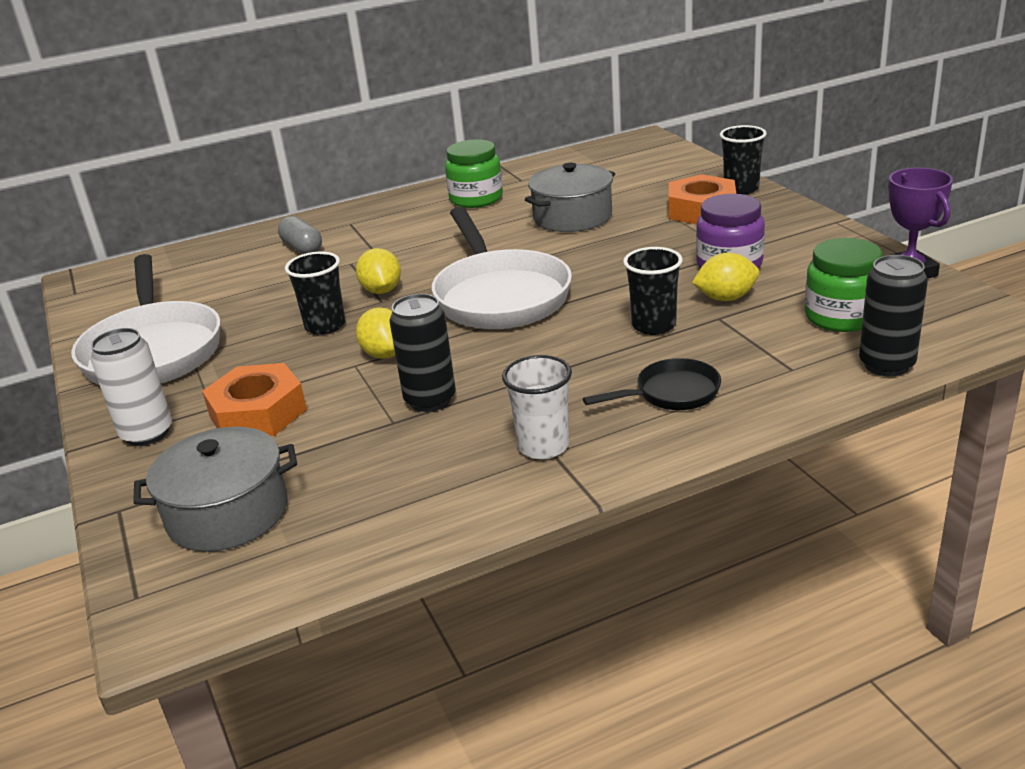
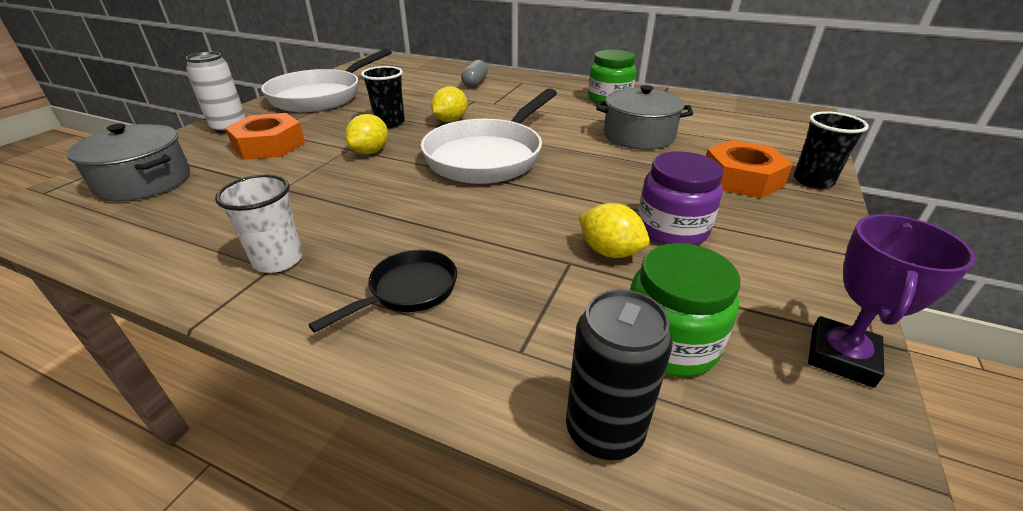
camera: 45 degrees right, 5 degrees up
(430, 400) = (320, 189): black can -> none
(654, 325) = (517, 234): black cup -> none
(671, 394) = (408, 291): black pan -> black pan turned 75 degrees counterclockwise

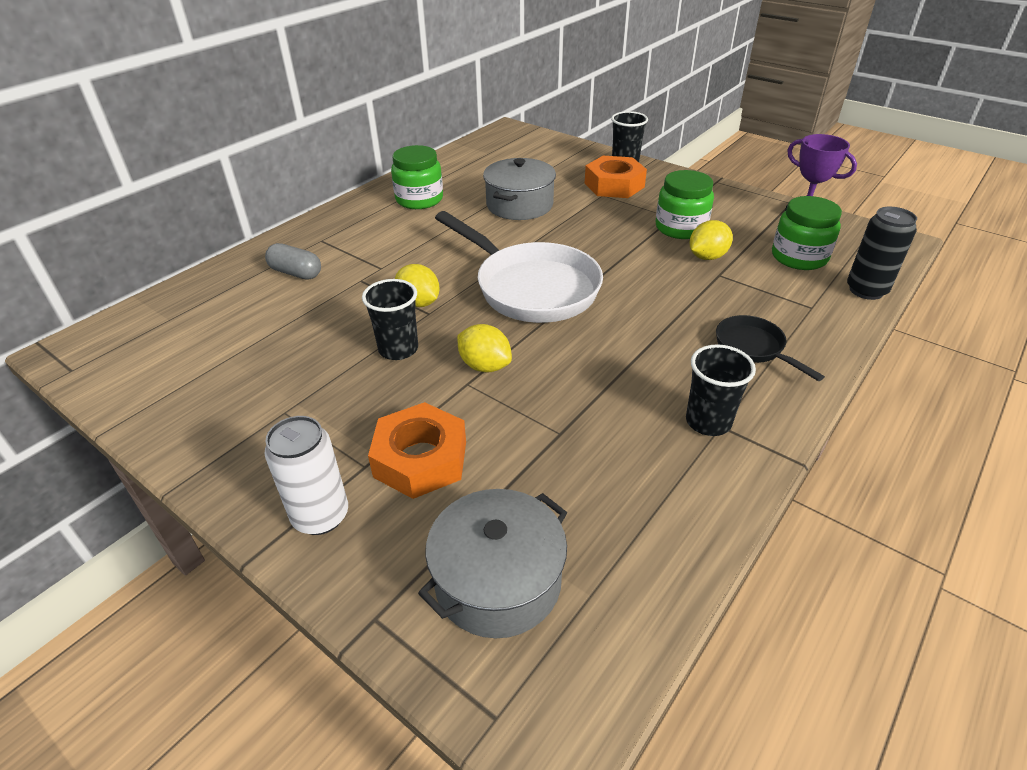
camera: 75 degrees left, 5 degrees up
(278, 260) = (708, 422): white cup -> black cup
(322, 96) = (236, 417): white pan -> none
(672, 229) = (680, 228): purple jar -> green jar

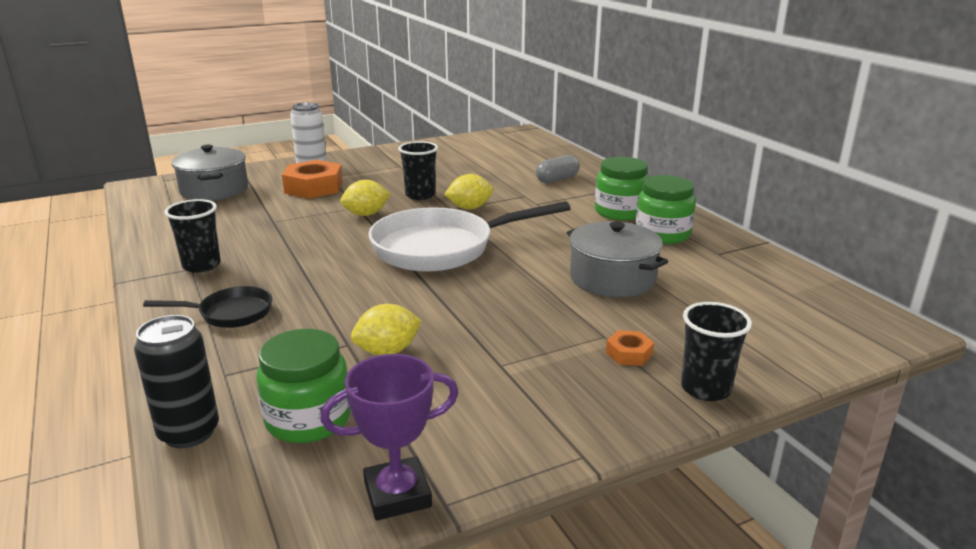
camera: 115 degrees right, 15 degrees down
(614, 185) = (629, 353): orange nut -> orange nut, size x0.49
(680, 228) = (467, 360): green jar -> green jar (620, 212)
(707, 257) = (387, 351): yellow lemon -> yellow lemon turned 75 degrees clockwise

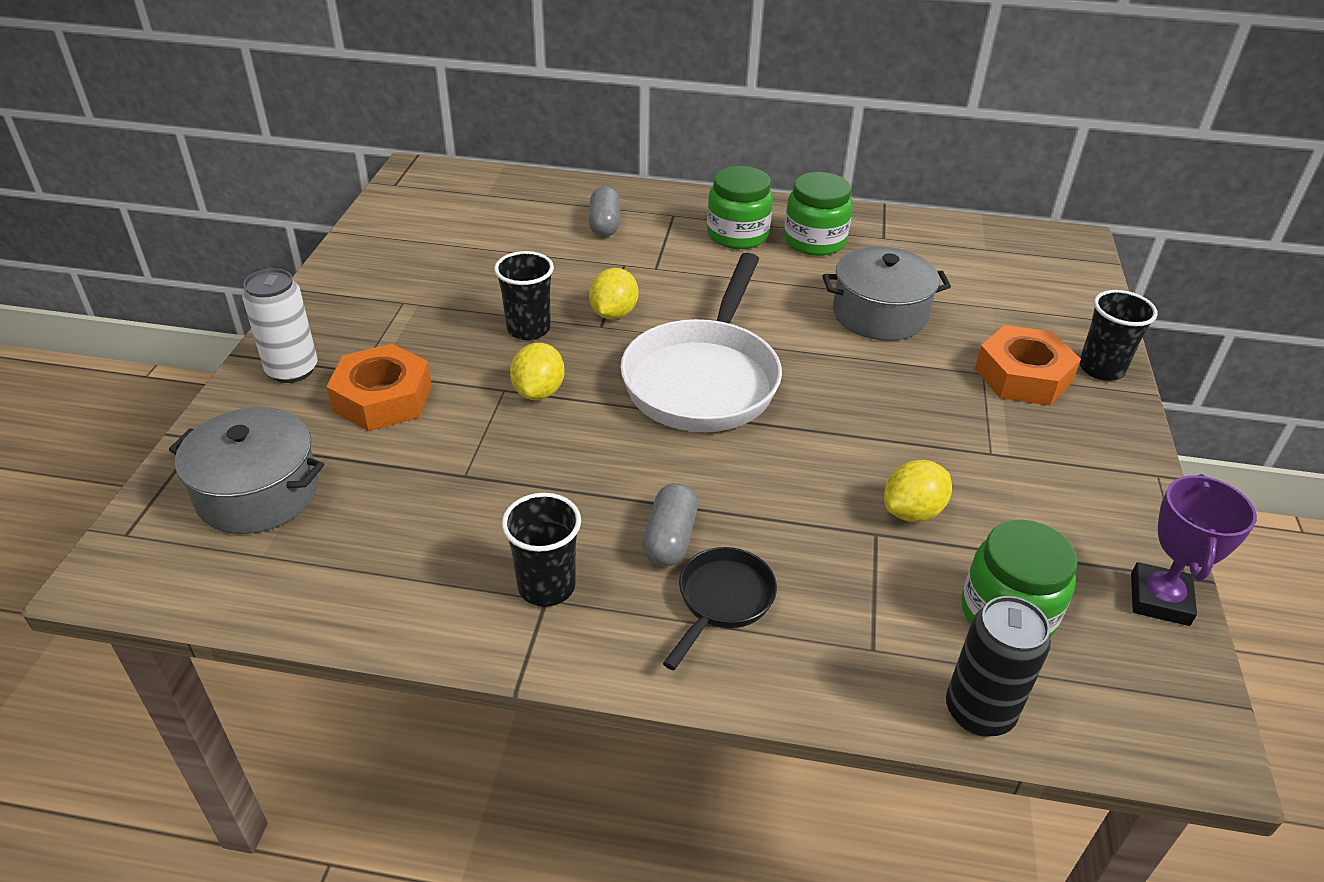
camera: 55 degrees left, 15 degrees up
(273, 283) = (669, 538): none -> grey capsule
(387, 351) = (912, 511): yellow lemon -> yellow lemon turned 45 degrees clockwise
(629, 353) = (1022, 376): orange nut -> orange nut, size x2.06

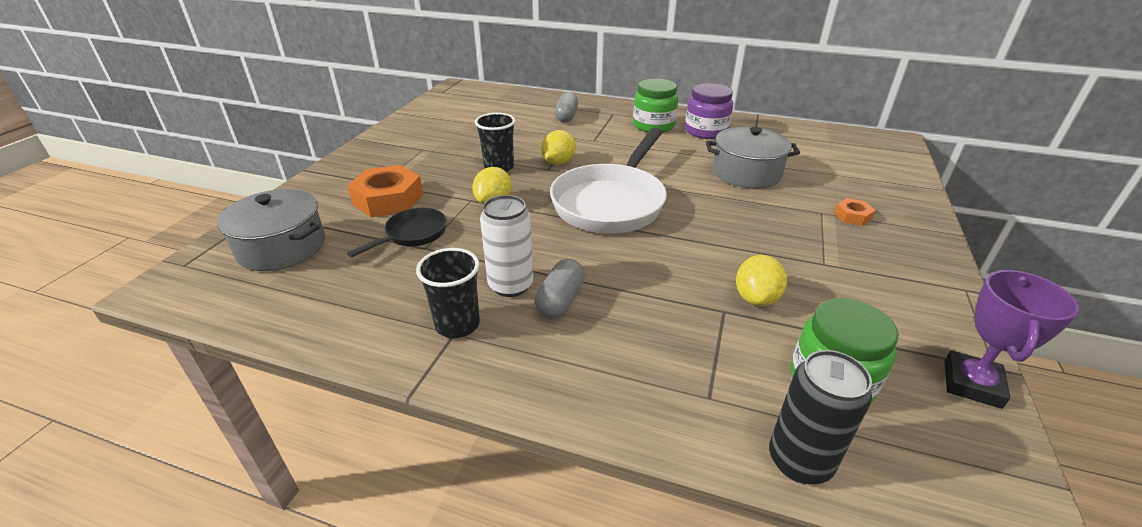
camera: 10 degrees right, 5 degrees down
(292, 370) = (337, 180): white can -> white can (511, 285)
(722, 601) = (590, 348): black pan -> black pan (412, 235)
(814, 241) = (706, 131): green jar -> purple jar
(912, 511) = (756, 298): yellow lemon -> yellow lemon turned 45 degrees counterclockwise
(1022, 376) = (853, 216): orange nut -> orange nut, size x0.49
(1101, 369) = (916, 215): black cup -> none

